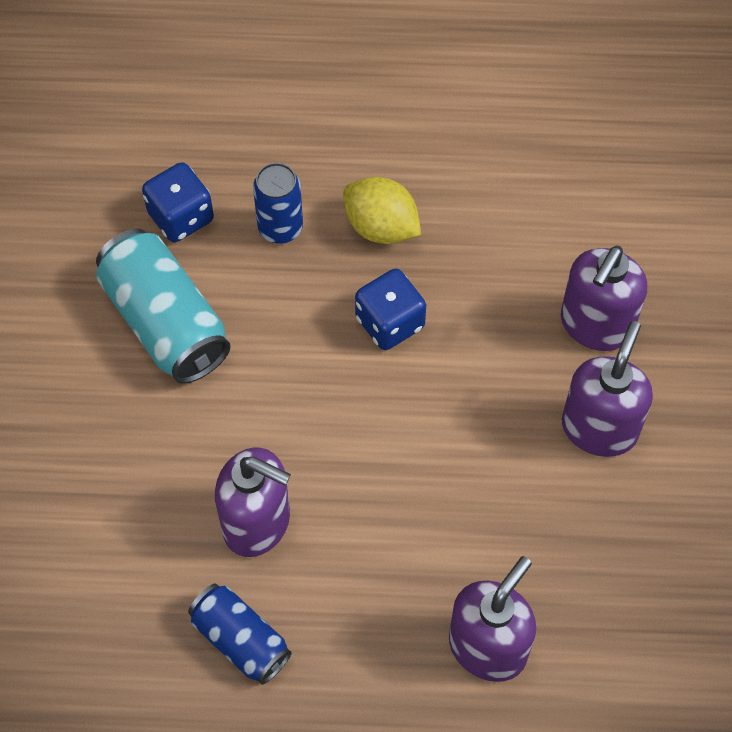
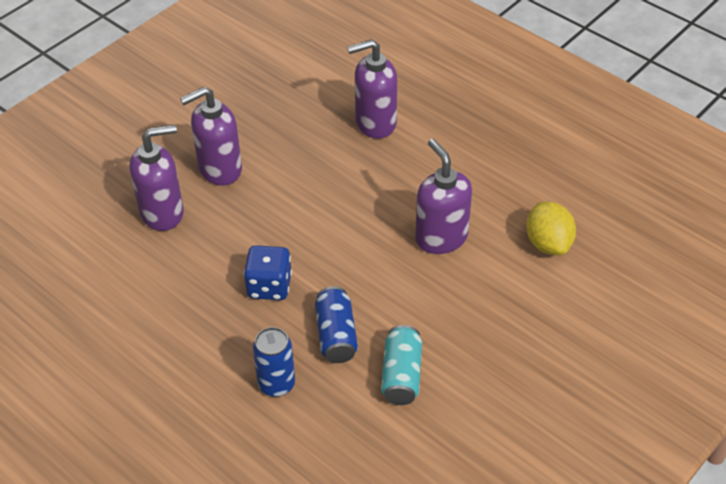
camera: 140 degrees left, 15 degrees down
(165, 322) = (401, 375): turquoise can -> turquoise can, size x0.62
(181, 217) = (333, 436): blue dice -> none
(240, 640) = (496, 194): blue can -> blue can (336, 335)
(381, 227) = (216, 342): yellow lemon -> yellow lemon (548, 243)

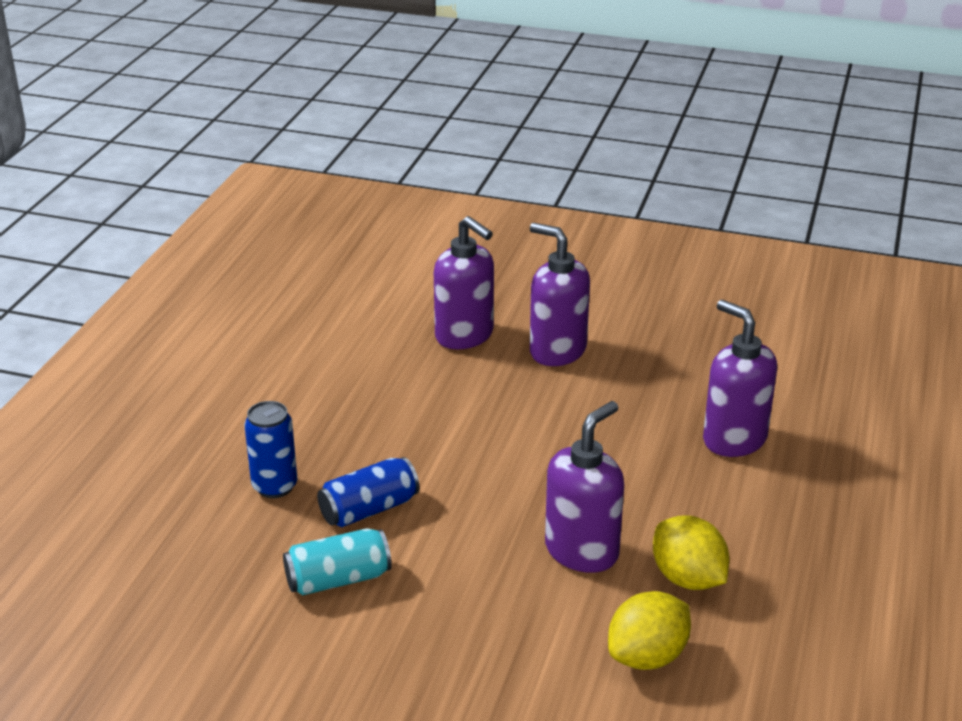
camera: 65 degrees right, 15 degrees down
(269, 286) = (410, 438): blue dice -> none
(491, 198) = (688, 578): none -> yellow lemon

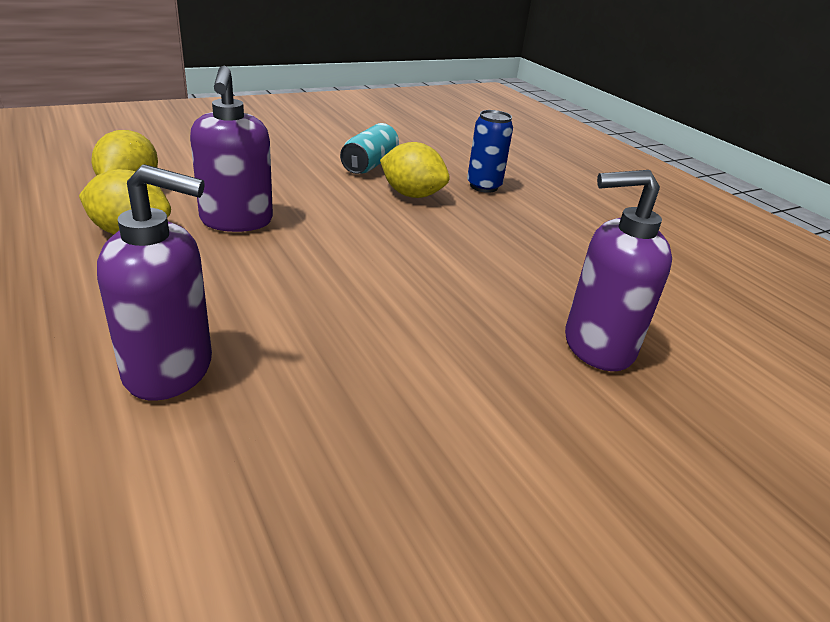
camera: 130 degrees right, 0 degrees up
(369, 509) = (412, 195): blue can -> yellow lemon
(557, 351) = (493, 380): purple soap dispenser -> none

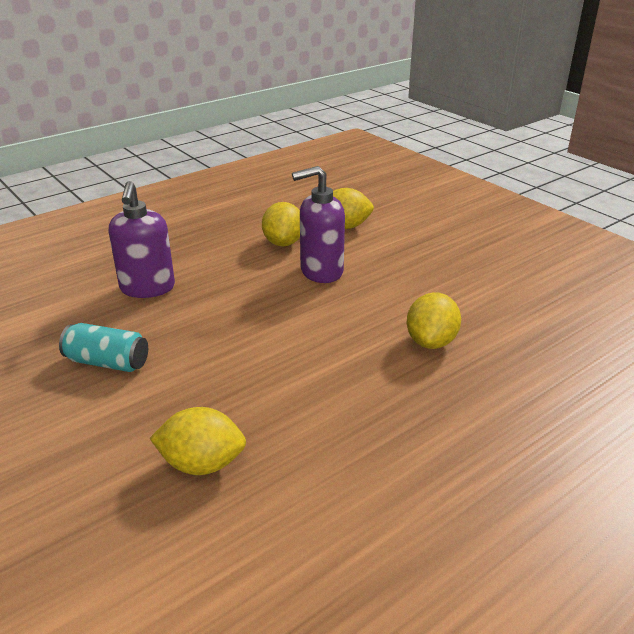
camera: 85 degrees right, 0 degrees up
(369, 164) = (481, 310): turquoise can -> turquoise can (107, 362)
(484, 186) = (494, 386): blue can -> none
(597, 346) = (202, 464): purple soap dispenser -> yellow lemon

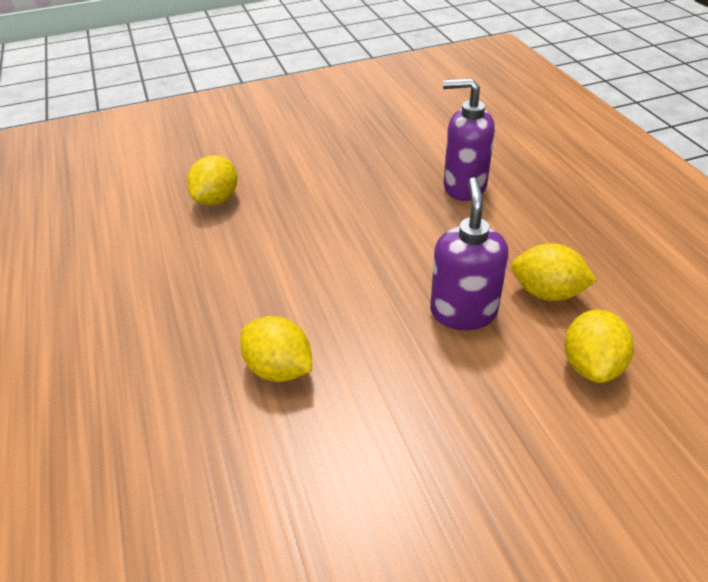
camera: 110 degrees right, 10 degrees up
(107, 362) = (356, 164): turquoise can -> none

